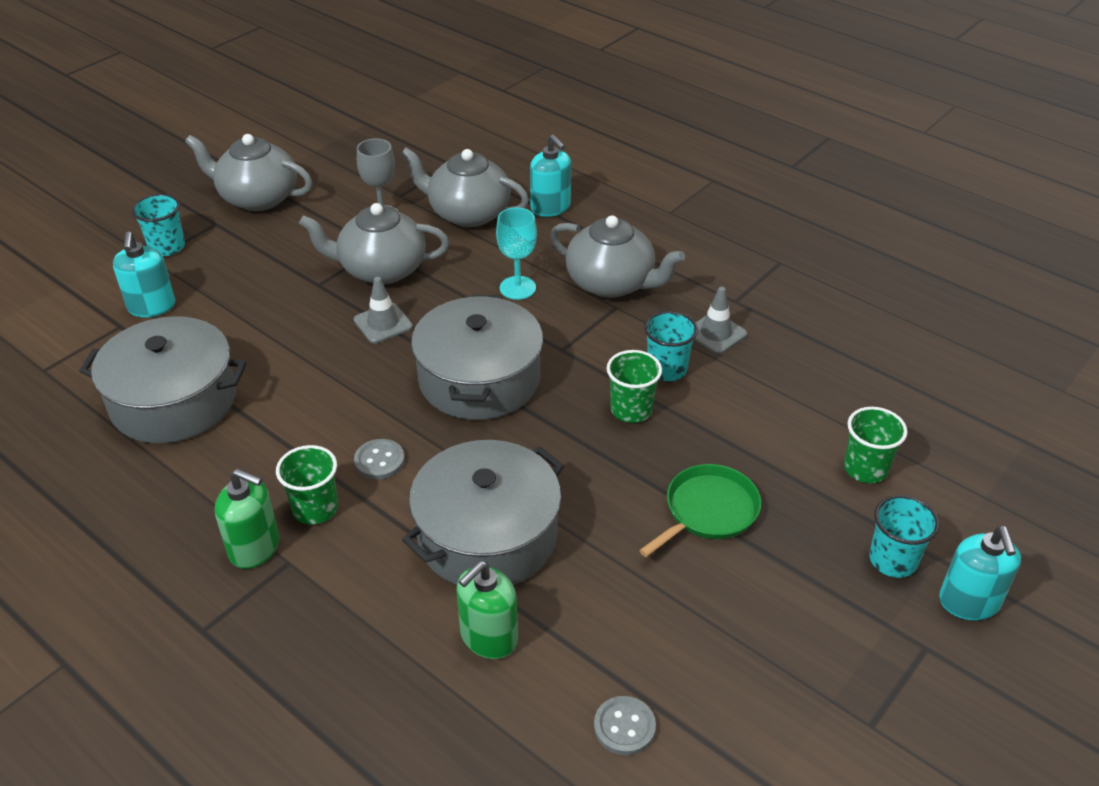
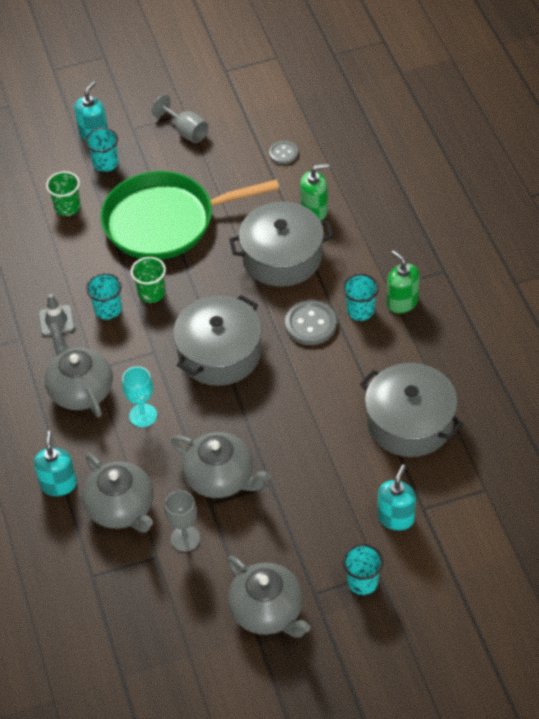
camera: 145 degrees left, 10 degrees up
(315, 508) = (360, 311): green cup -> turquoise cup
(379, 461) = (310, 324): grey button -> grey button, size x1.64
(383, 323) = (249, 426): grey traffic cone -> none
(708, 511) = (165, 221): green pan -> green pan, size x2.07
(833, 686) = (186, 131): none -> grey goblet

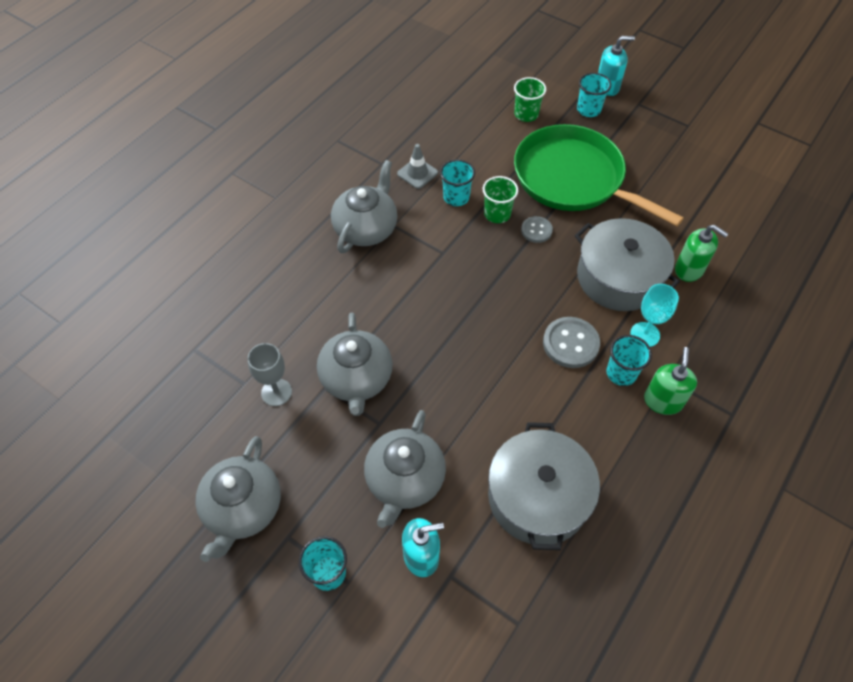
camera: 50 degrees right, 5 degrees up
(58, 484) = (267, 271): turquoise soap dispenser -> none
(121, 508) = (274, 327): grey teapot -> grey teapot (404, 480)
(143, 415) = (375, 284): turquoise goblet -> turquoise goblet (645, 334)
(186, 131) = (671, 136): grey goblet -> none
(219, 353) = (481, 296): grey pot -> none
(283, 153) = (722, 210): grey button -> grey button (536, 230)

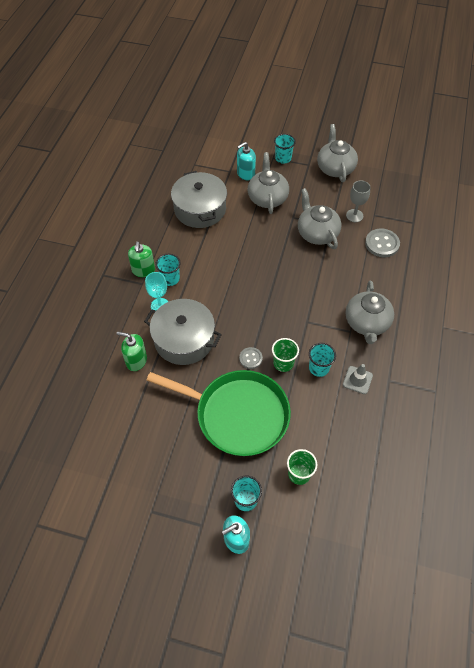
camera: 160 degrees right, 0 degrees up
(570, 343) = (204, 287): grey button -> grey button (382, 244)

